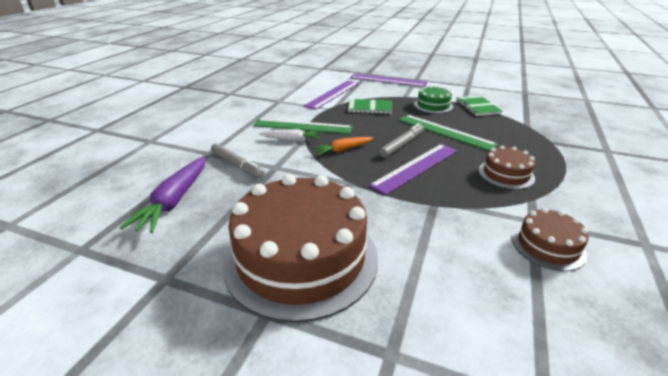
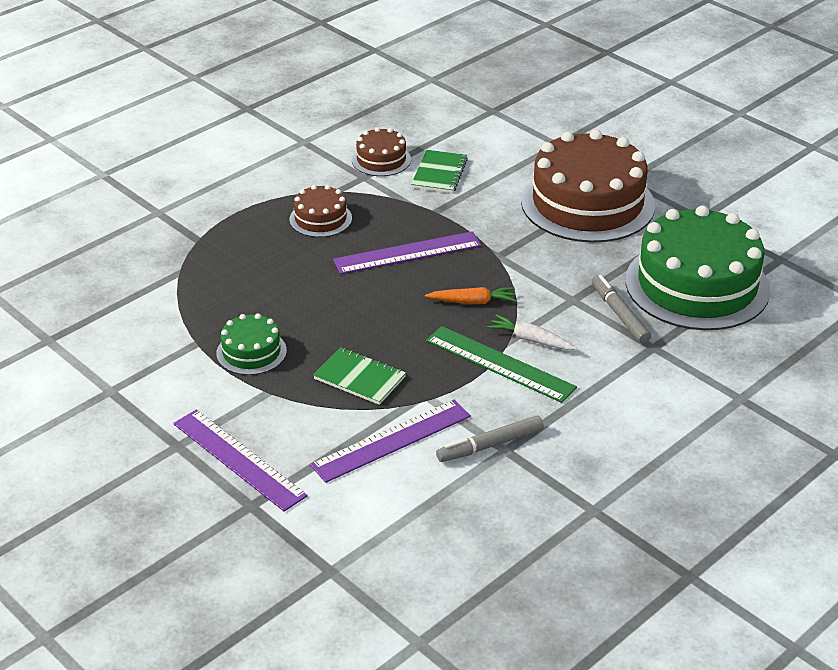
camera: 155 degrees left, 5 degrees up
(174, 201) = (697, 285): purple carrot -> green cake
(402, 144) = (389, 288): grey marker -> grey marker (490, 445)
(445, 131) = (306, 293): green ruler -> none
(477, 107) = (186, 327): green notebook -> green notebook (439, 173)

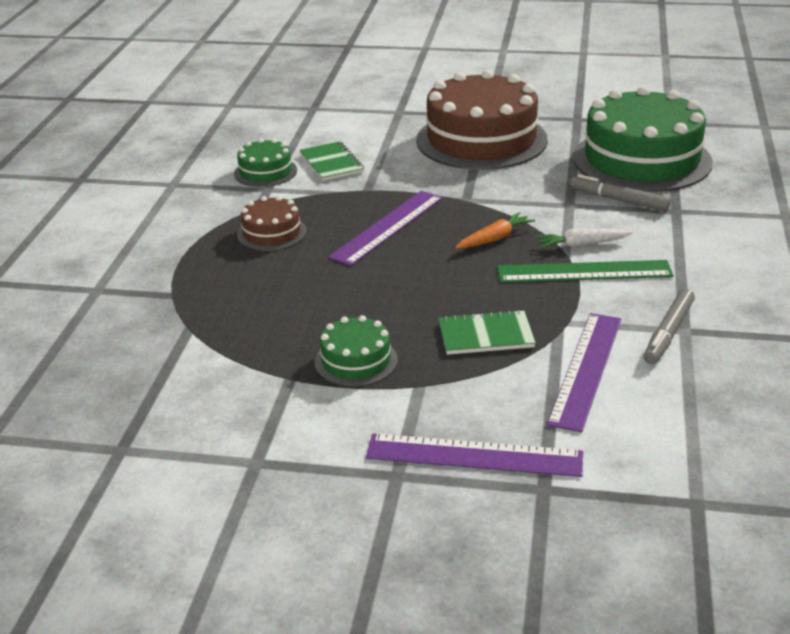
camera: 35 degrees left, 5 degrees down
(381, 160) = (265, 172): brown cake -> green cake

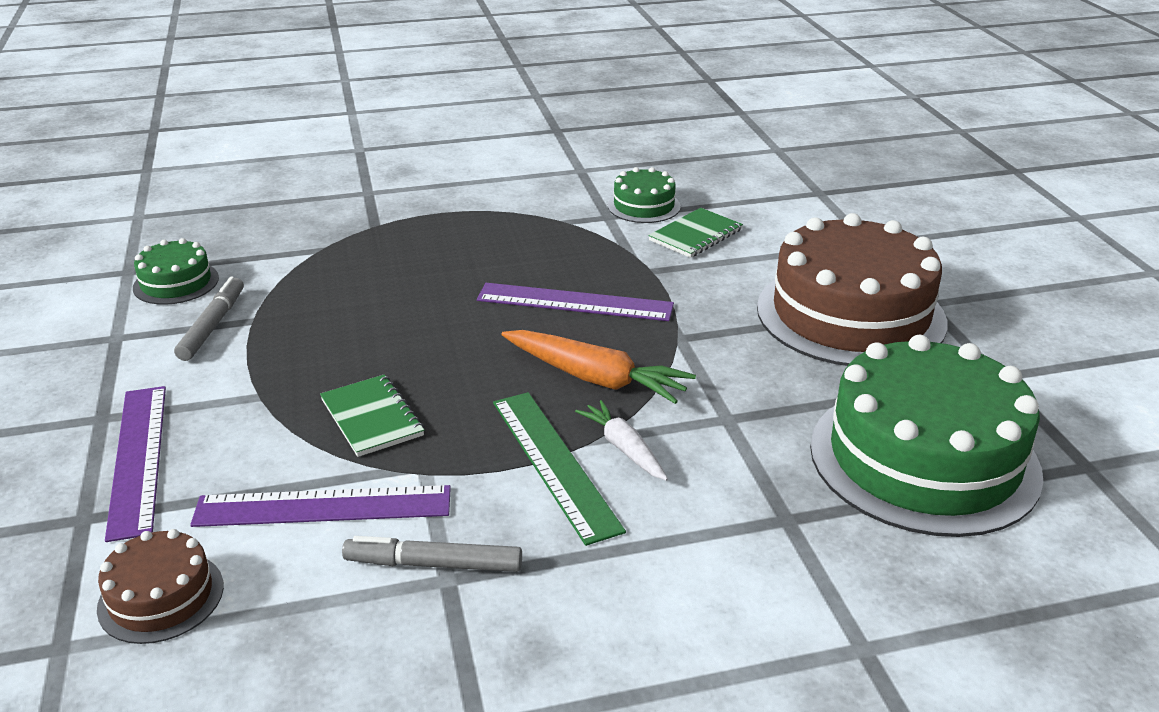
camera: 65 degrees right, 0 degrees up
(272, 233) = (518, 242): brown cake -> brown cake (161, 597)
(356, 361) = (293, 348): green cake -> green cake (176, 283)
(494, 238) = (596, 378): orange carrot -> orange carrot, size x1.63
(618, 200) = (775, 458): grey marker -> grey marker (212, 325)

